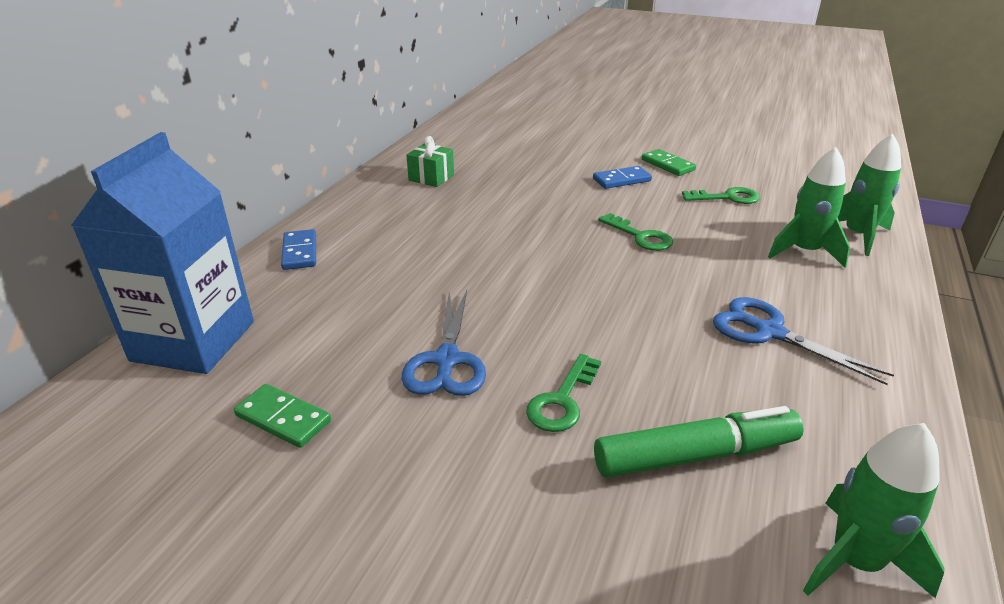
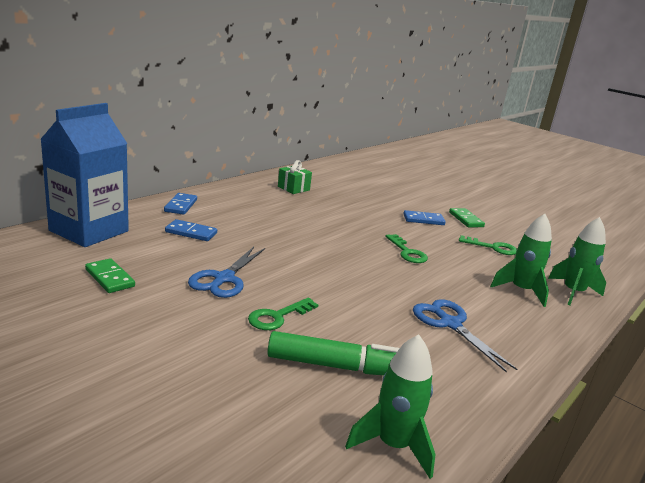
camera: 15 degrees right, 10 degrees down
(346, 295) = (191, 233): none -> blue domino

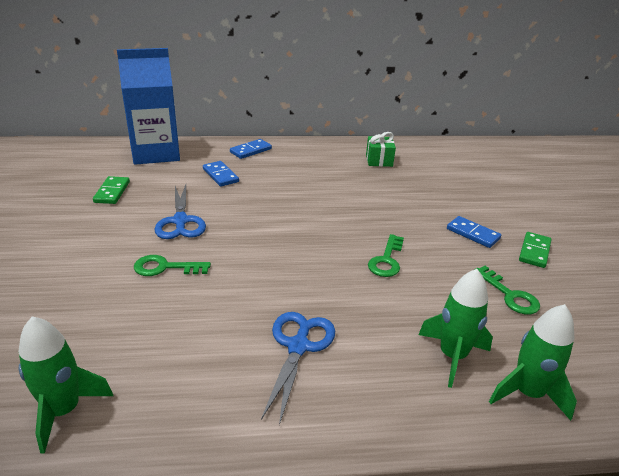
camera: 45 degrees right, 10 degrees up
(224, 279) = (180, 221): blue scissors -> blue scissors turned 75 degrees counterclockwise
(338, 366) = (137, 328): green marker -> none

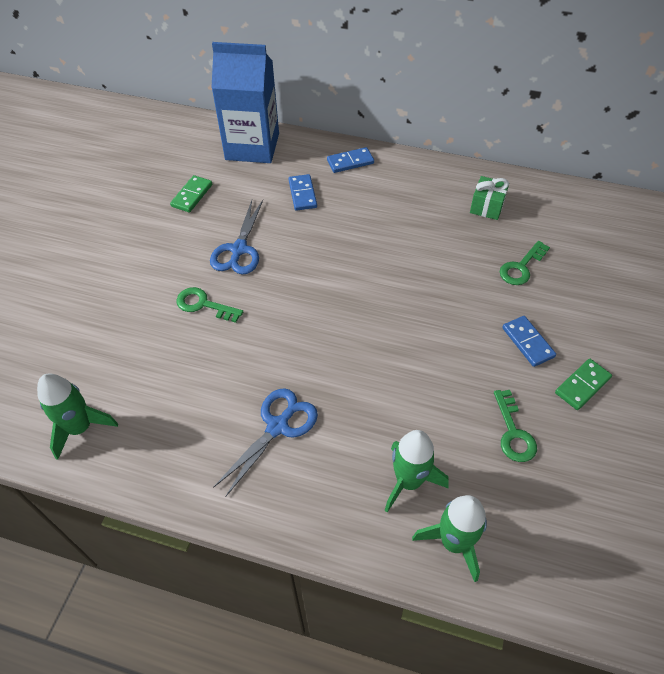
camera: 25 degrees right, 20 degrees up
(386, 260) = (412, 352): green key -> green key (521, 267)

